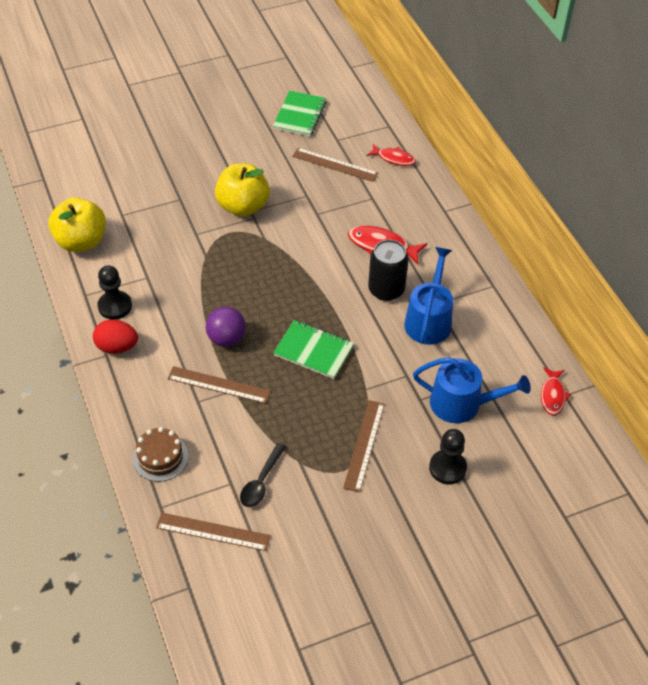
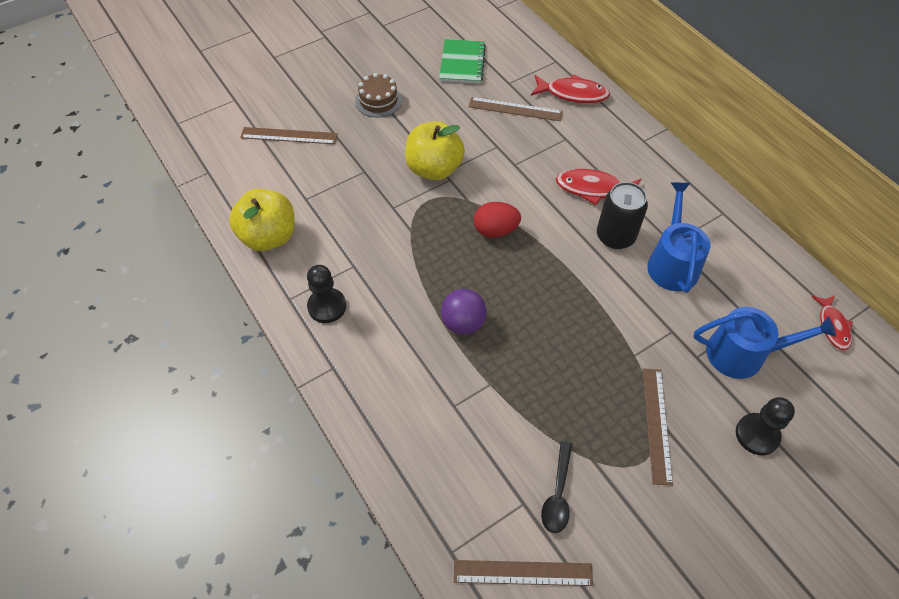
camera: 10 degrees left, 5 degrees up
(117, 347) = (343, 355): red egg -> red egg (495, 230)
(160, 457) = (432, 486): brown cake -> brown cake (378, 100)
(219, 385) = (471, 381): brown ruler -> brown ruler (289, 136)
(313, 351) = (563, 320): green notebook -> none
(394, 158) = (572, 94): red fish -> red fish, size x1.50

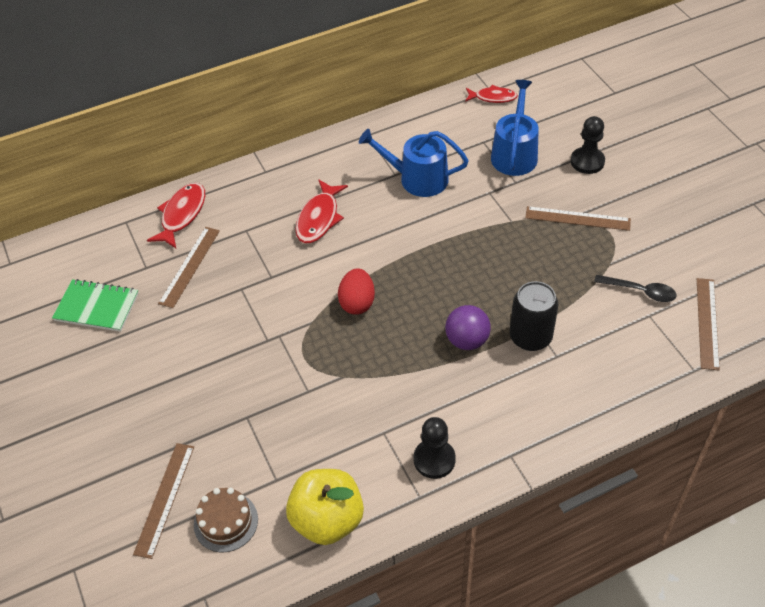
camera: 80 degrees left, 5 degrees down
(378, 100) = (133, 397): brown cake -> brown cake (226, 522)
(434, 169) = (260, 348): yellow apple -> none
(615, 236) = (381, 212): black can -> black can (530, 337)

